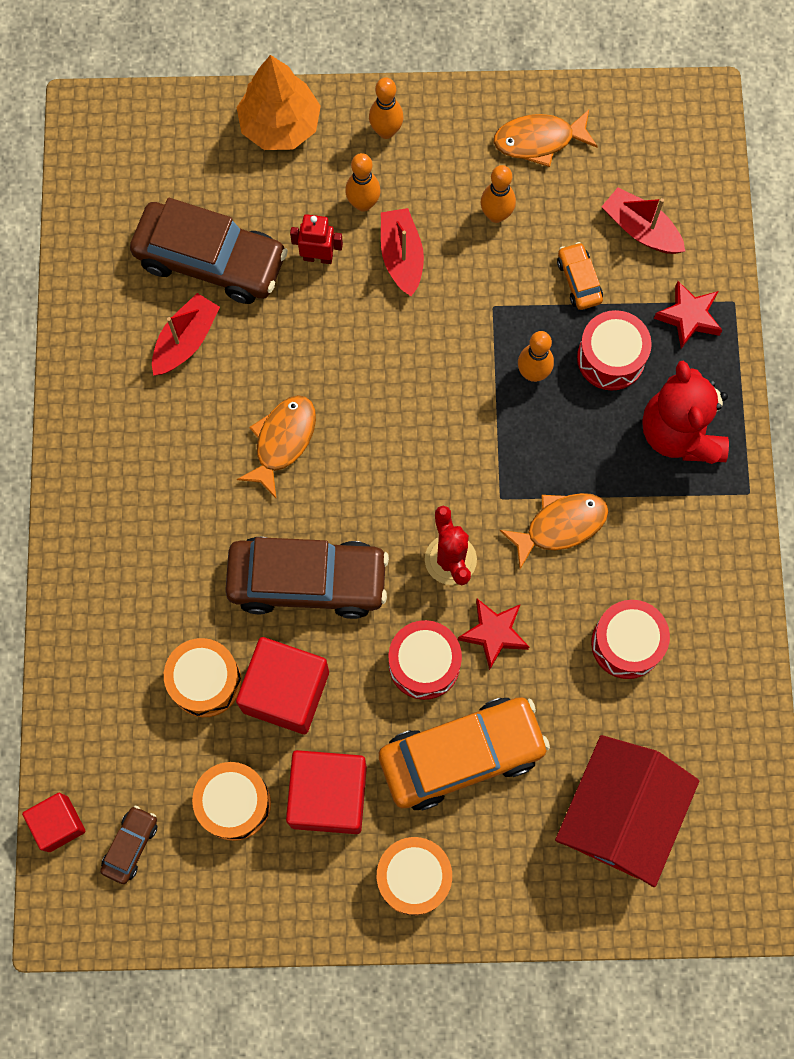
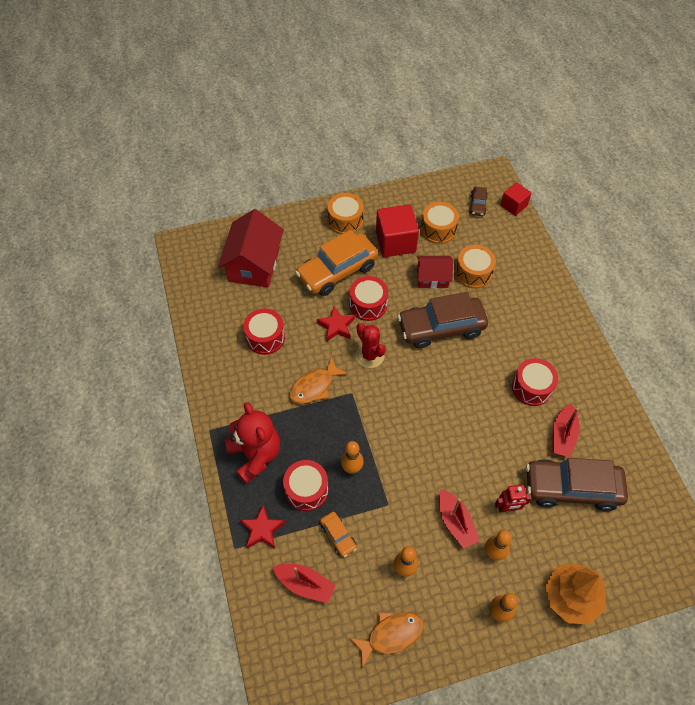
camera: 165 degrees right, 15 degrees down
(198, 431) = (531, 387): none -> red drum
(282, 441) = (483, 393): orange fish -> none
(286, 691) = (432, 278): red cube -> red house

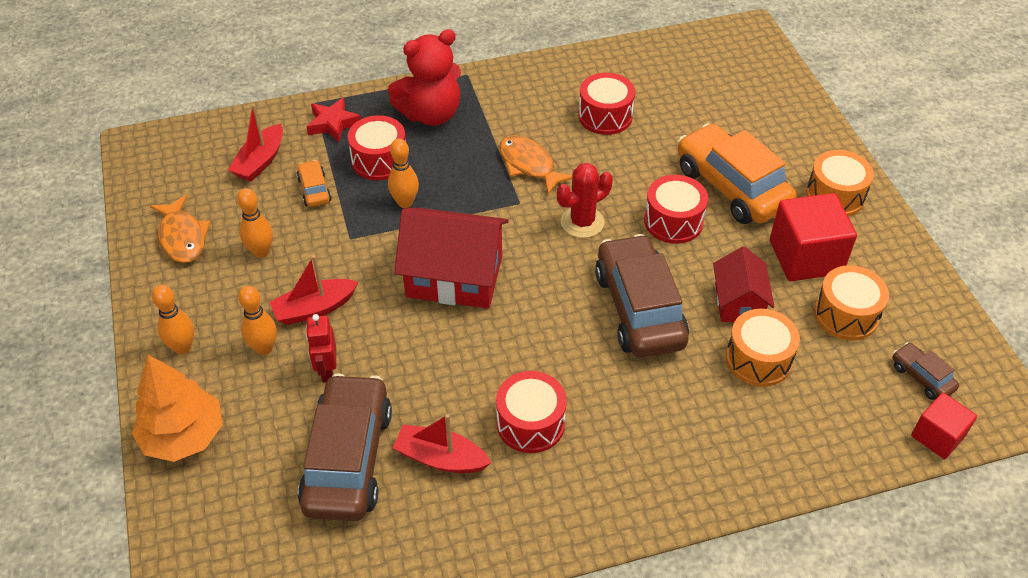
camera: 90 degrees right, 10 degrees down
(254, 264) = (728, 100): red house -> red house (454, 276)
(336, 326) = (630, 186): red star -> none
(338, 536) = (314, 190): orange car -> orange car turned 105 degrees clockwise
(477, 205) = (922, 377): brown car -> brown car turned 45 degrees clockwise

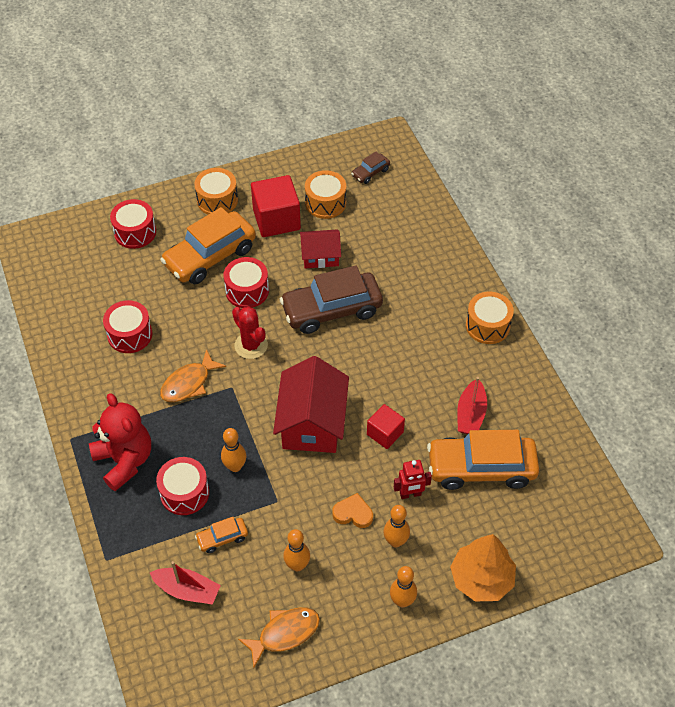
camera: 95 degrees left, 5 degrees up
(314, 308) = (353, 513): red boat -> orange heart
(333, 124) = (136, 538): red star -> none
(348, 459) = (481, 468): brown car -> orange car
(530, 423) = (435, 366): red drum -> red drum (135, 232)
(758, 359) = (367, 248): orange drum -> orange drum (487, 326)
(937, 436) = (412, 170): red cube -> red cube (385, 433)

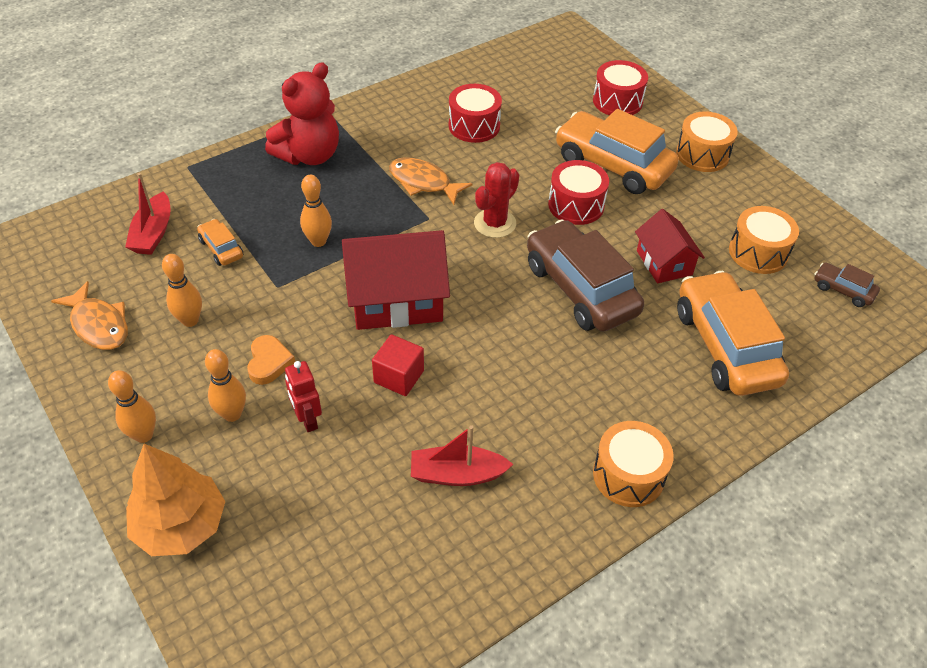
camera: 75 degrees right, 5 degrees down
(184, 493) = (276, 207): red drum -> none
(276, 219) = (702, 211): red cube -> none
(481, 468) = (365, 500): orange car -> orange car (725, 346)

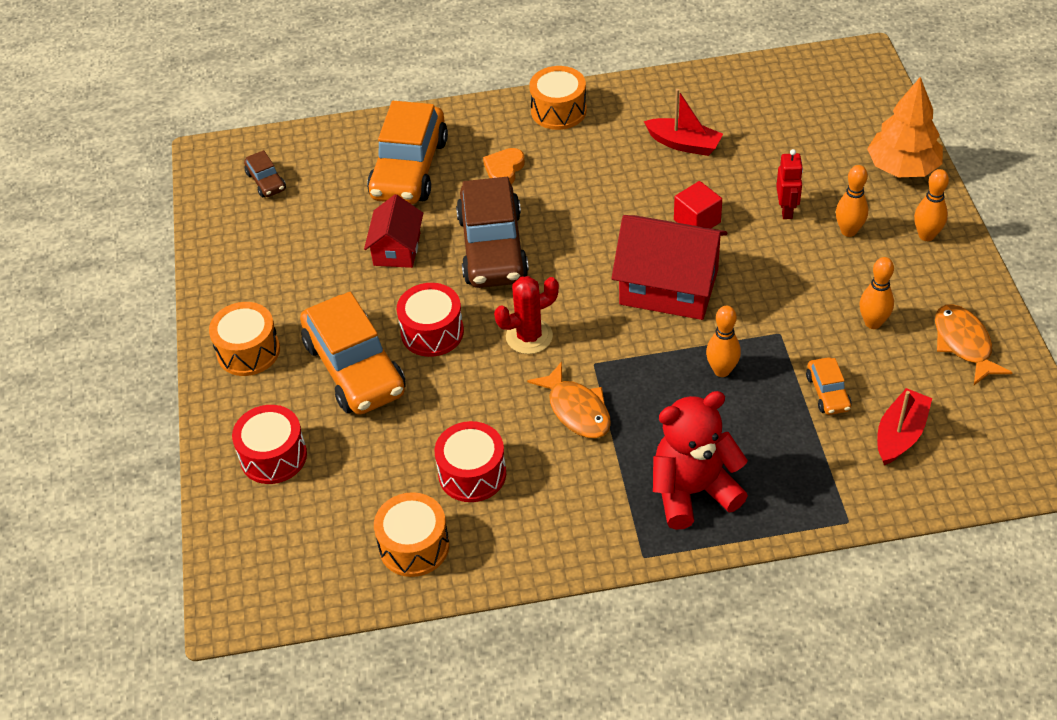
camera: 150 degrees left, 0 degrees up
(269, 362) = (806, 263): orange heart -> orange heart (504, 169)
(758, 252) = (302, 233): orange drum -> orange drum (414, 546)

